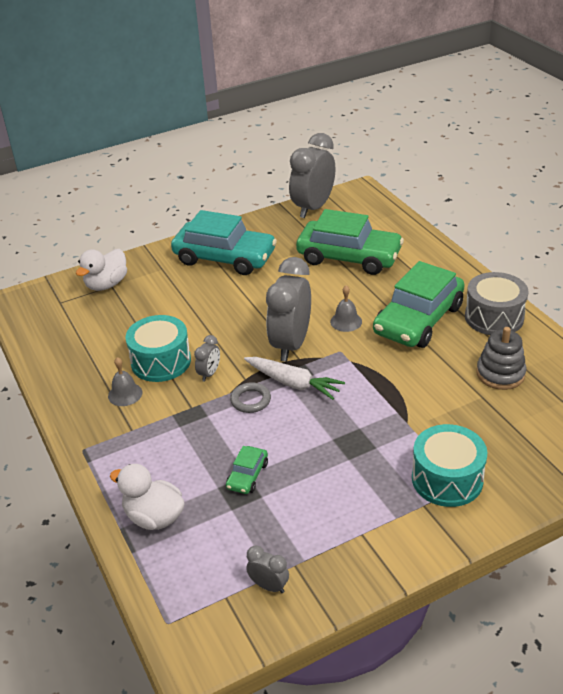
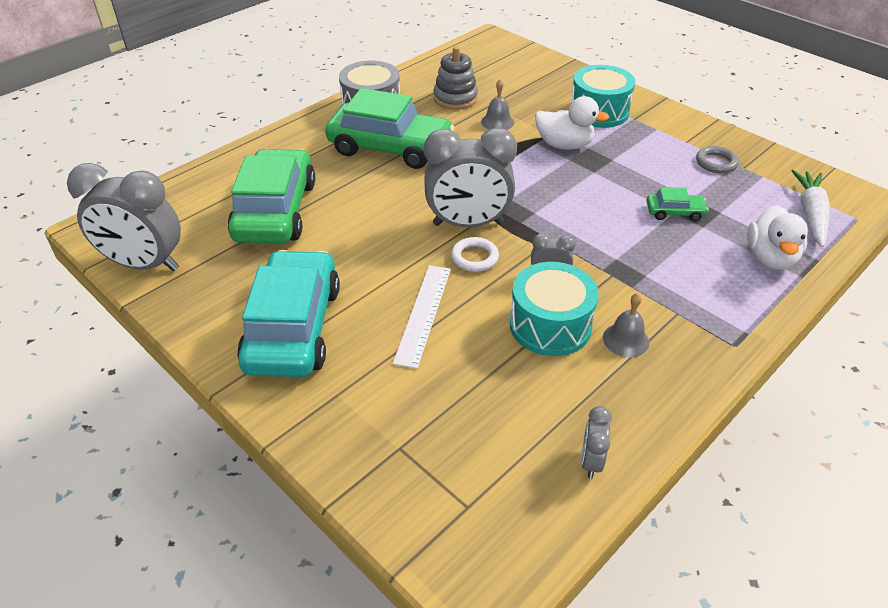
camera: 110 degrees left, 5 degrees up
(106, 284) = (398, 455): white duck -> white duck (564, 145)
(206, 308) = (423, 314): none -> white ruler
(249, 340) = (474, 257): none -> white ring
(250, 400) = (573, 233): grey ring -> grey ring (716, 163)
(269, 586) = (774, 176): grey clock -> grey clock (591, 461)
(293, 383) = (531, 210): white carrot -> white carrot (810, 214)
(346, 321) = (410, 192): grey bell -> grey bell (497, 122)

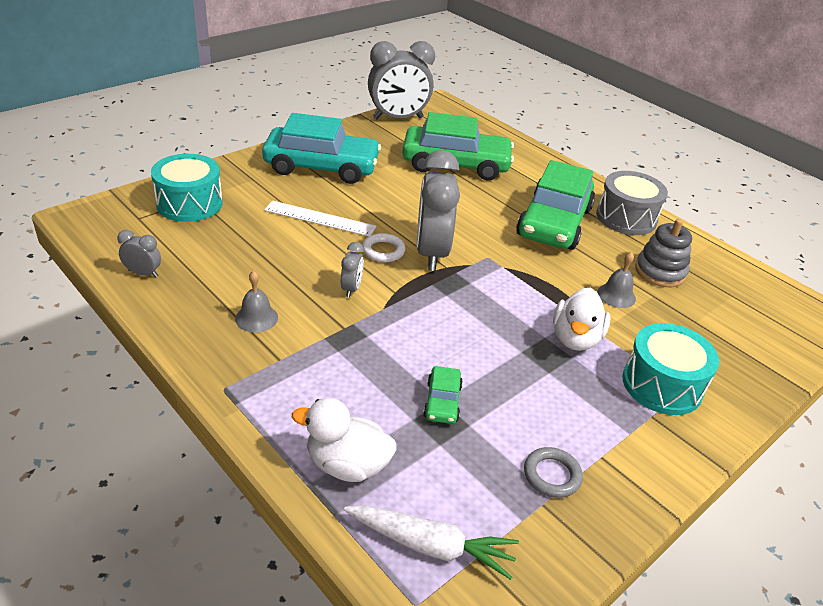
camera: 90 degrees right, 5 degrees down
(144, 265) = (398, 118): grey clock -> grey clock turned 120 degrees counterclockwise
(550, 325) = (288, 278): turquoise drum -> turquoise drum (189, 203)

